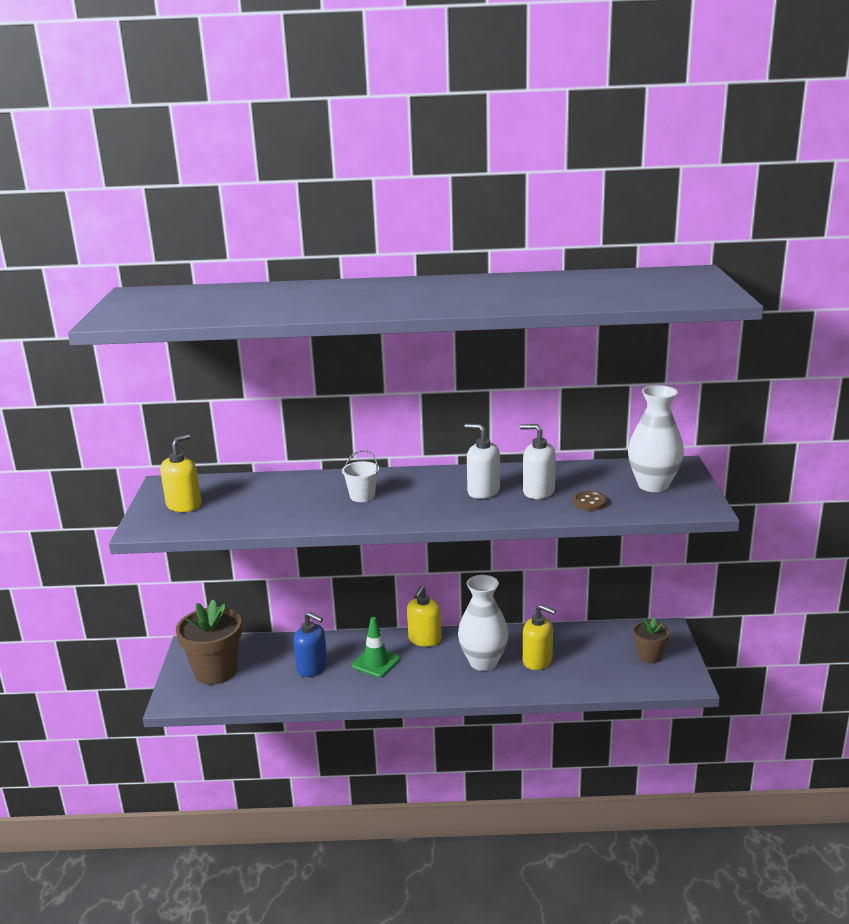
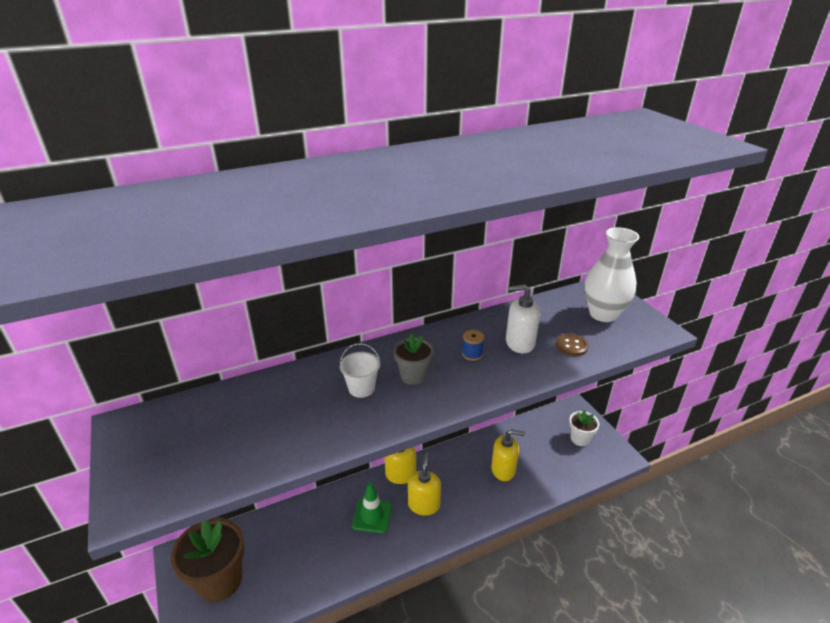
camera: 25 degrees left, 10 degrees up
(184, 505) = (164, 453): yellow soap dispenser -> yellow soap dispenser (424, 505)
(312, 668) = (316, 542): blue soap dispenser -> none
(414, 496) = (413, 376): none -> grey flower pot
(483, 491) = (472, 354): white soap dispenser -> blue spool
(483, 662) = (462, 485): white vase -> none
(649, 656) = (580, 439): brown flower pot -> white flower pot

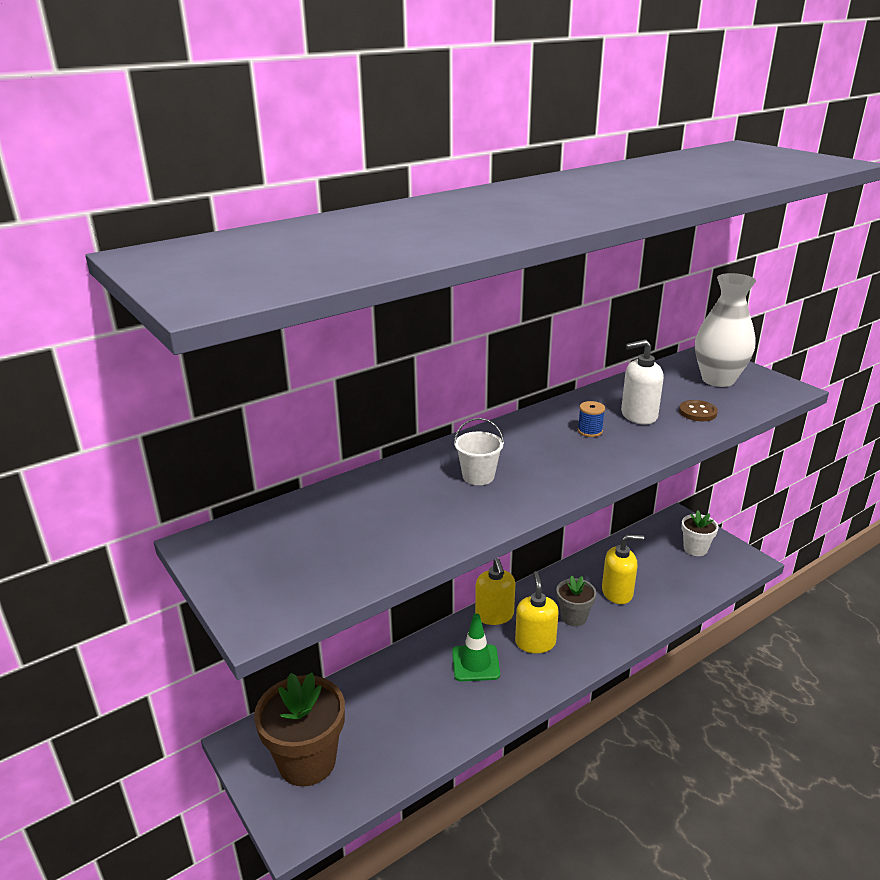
camera: 10 degrees left, 5 degrees down
(413, 376) = (533, 458): grey flower pot -> grey flower pot (573, 617)

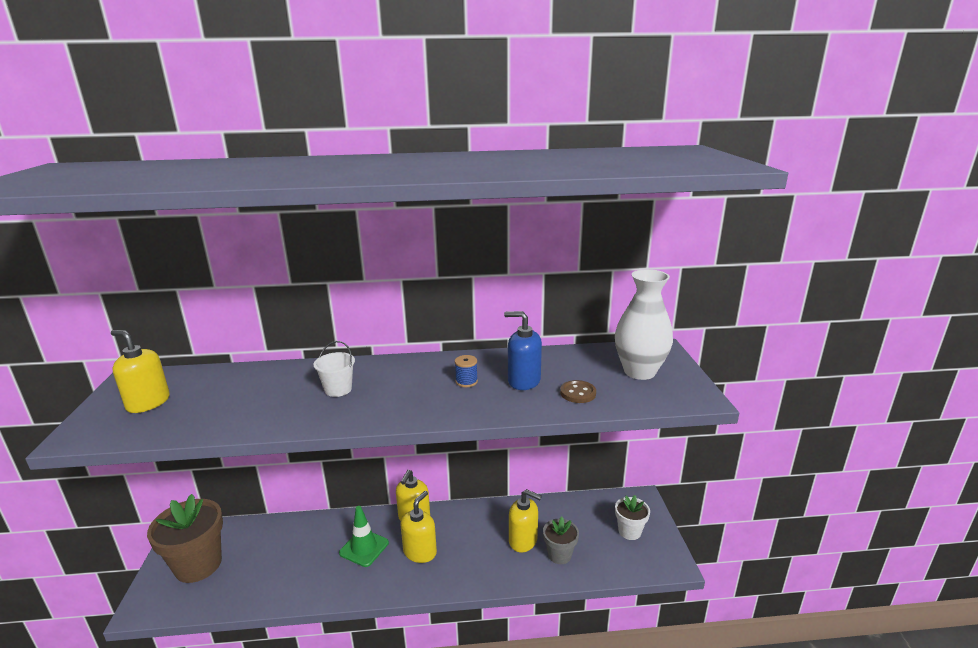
camera: 30 degrees right, 5 degrees down
(281, 559) = (148, 403): none -> yellow soap dispenser
(573, 617) = (468, 545): grey flower pot -> grey flower pot (559, 555)
(638, 415) = (523, 381): white soap dispenser -> blue soap dispenser

